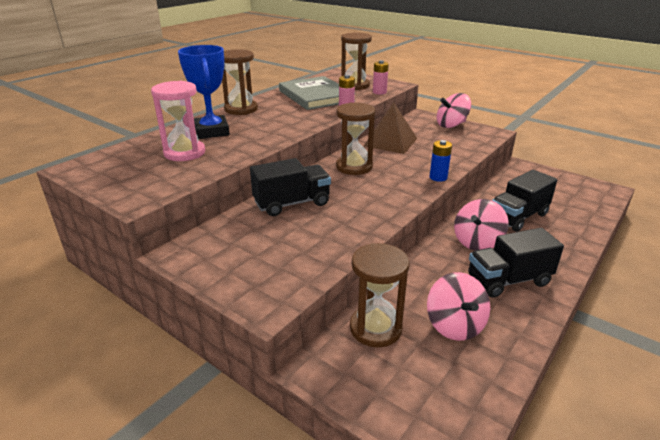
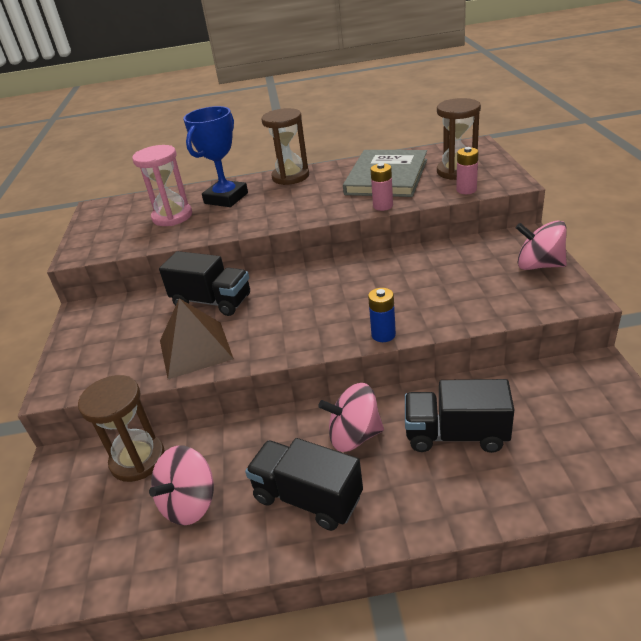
camera: 50 degrees right, 5 degrees up
(354, 167) = (326, 283): brown hourglass -> none
(390, 142) = (417, 264): brown pyramid -> brown pyramid (195, 349)

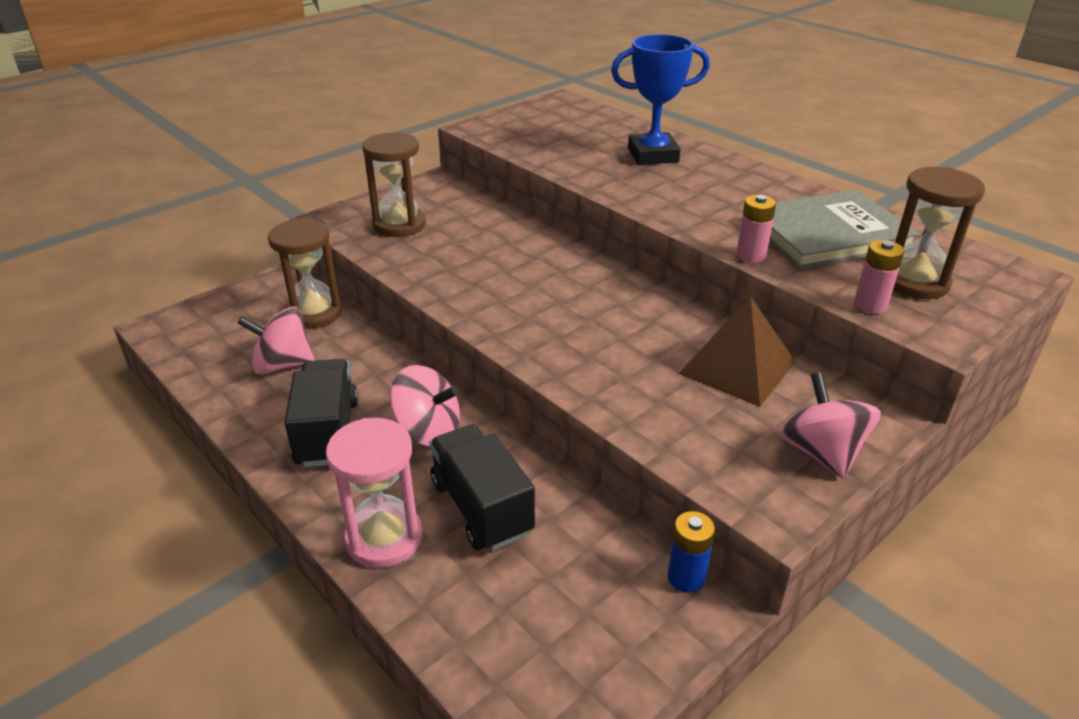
camera: 50 degrees right, 0 degrees up
(172, 216) = (585, 143): pink hourglass -> pink hourglass (384, 538)
(195, 349) = (431, 262): brown pyramid -> brown pyramid (737, 367)
(212, 301) = (510, 239): black truck -> none
(290, 176) = (745, 172): brown hourglass -> brown hourglass (399, 225)
(354, 436) = (428, 431): pink spinning top -> pink spinning top turned 150 degrees clockwise
(383, 335) = (550, 369): blue battery -> blue battery (686, 578)

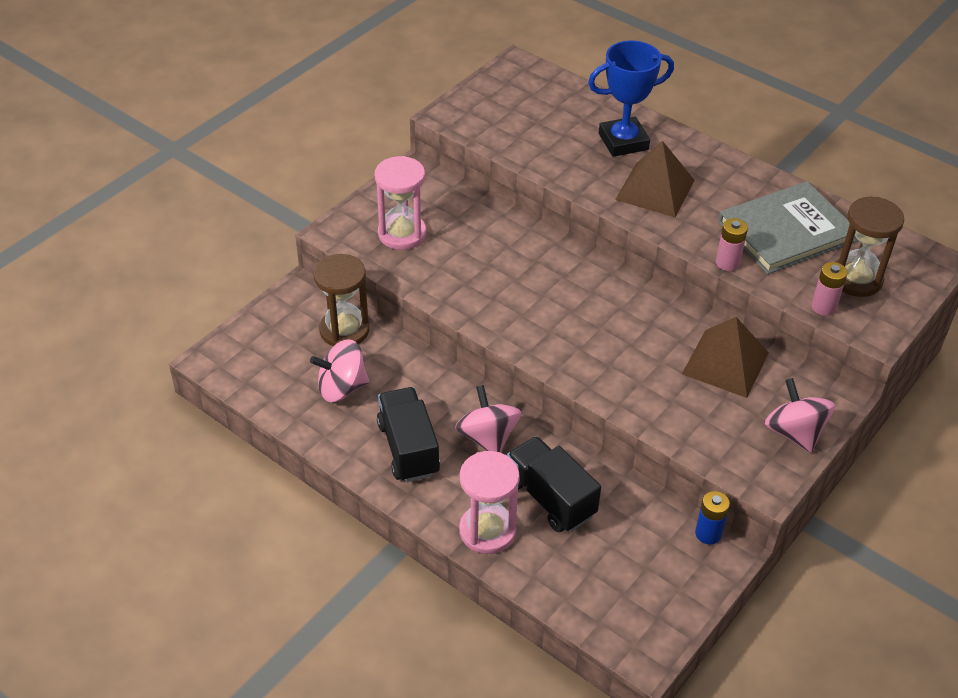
camera: 10 degrees left, 10 degrees up
(399, 225) = (402, 234): brown hourglass -> pink hourglass
(428, 431) = (487, 437): pink spinning top -> pink spinning top turned 120 degrees counterclockwise
(678, 191) = (655, 189): none -> brown pyramid

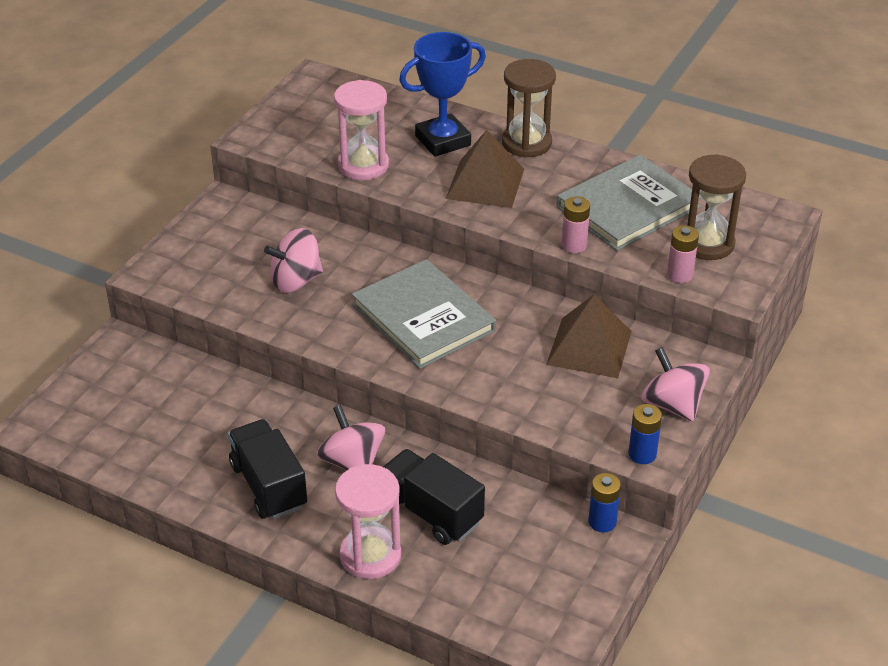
camera: 10 degrees left, 5 degrees down
(342, 388) = (184, 435): pink spinning top -> pink spinning top (296, 281)
(344, 330) = (175, 376): brown hourglass -> brown hourglass (526, 143)
(402, 234) = (222, 266): pink hourglass -> pink hourglass (363, 165)
(575, 311) = (423, 318): none -> grey book
(756, 477) = (642, 454): none -> blue battery

